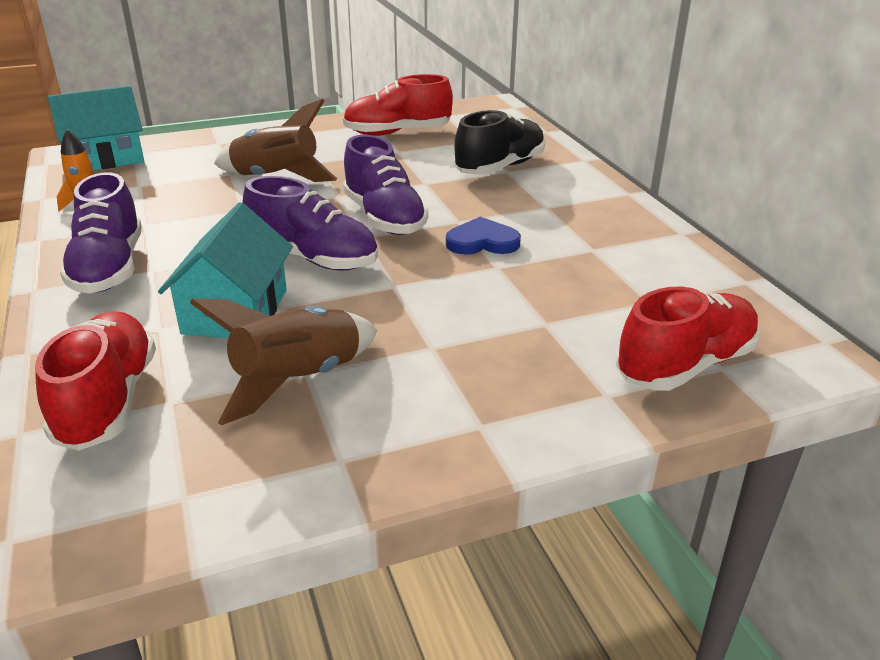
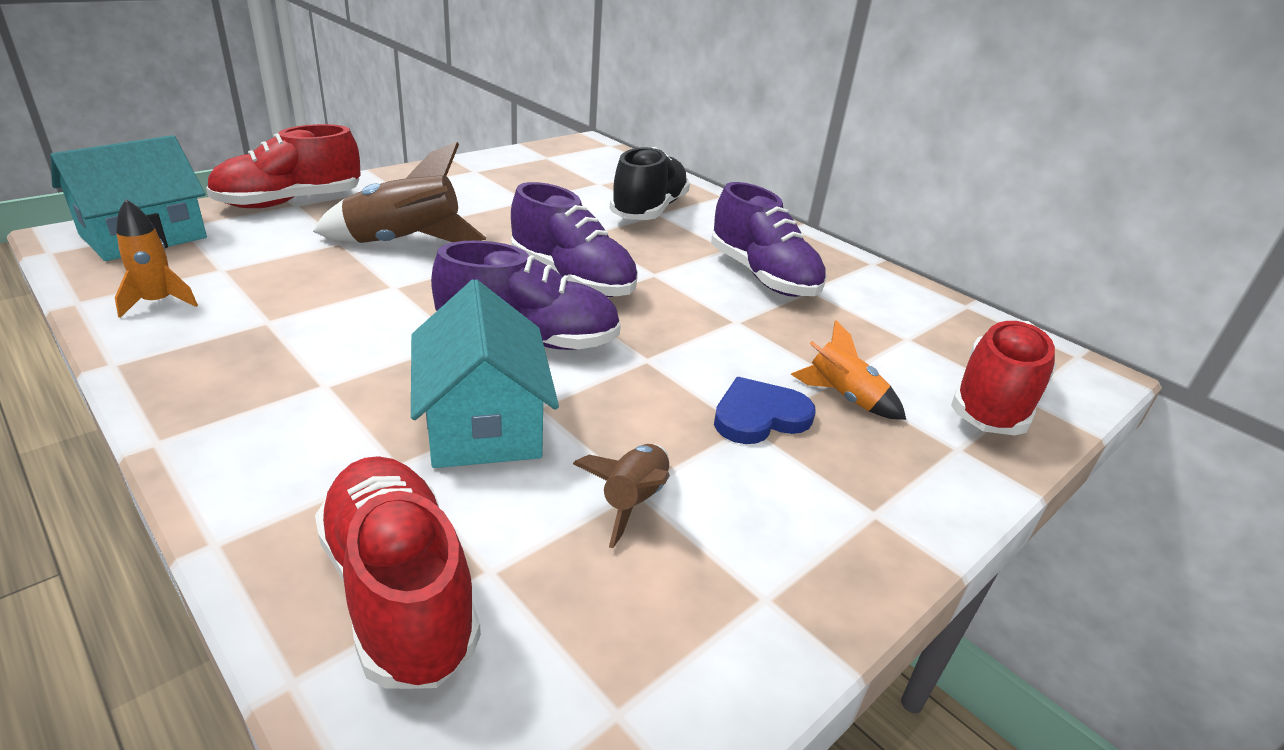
camera: 25 degrees left, 0 degrees up
(109, 268) = (259, 390): purple shoe -> purple shoe (762, 276)
(298, 380) = (632, 501): brown rocket -> brown rocket, size x0.57
(397, 133) = (509, 179): red shoe -> red shoe (290, 202)
(482, 242) = (698, 294): blue heart -> blue heart (759, 416)
(538, 339) = (843, 397): none -> orange rocket

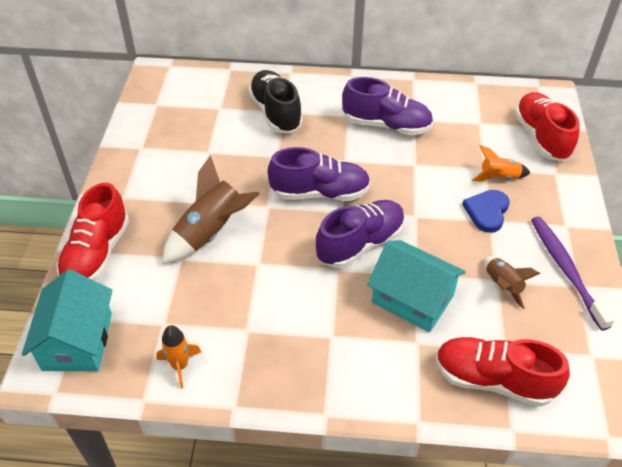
camera: 40 degrees left, 15 degrees up
(778, 562) = (566, 269): none -> purple toothbrush

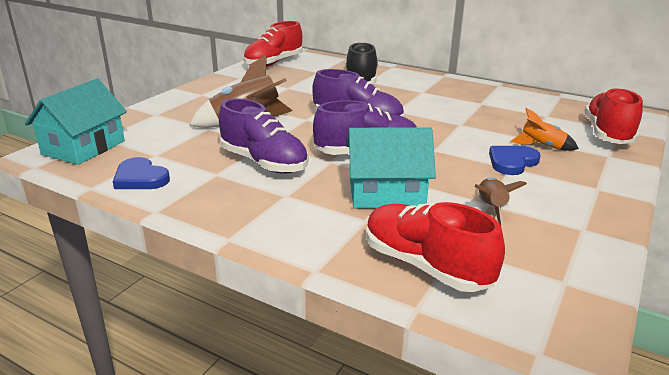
camera: 25 degrees right, 20 degrees down
(97, 254) = (150, 113): red shoe -> red shoe (274, 63)
(180, 366) = (140, 178): orange rocket -> blue heart
(386, 125) = (452, 101): purple shoe -> purple shoe (264, 163)
(412, 299) = (386, 193): turquoise house -> turquoise house turned 60 degrees counterclockwise
(566, 269) = (575, 215): purple toothbrush -> none

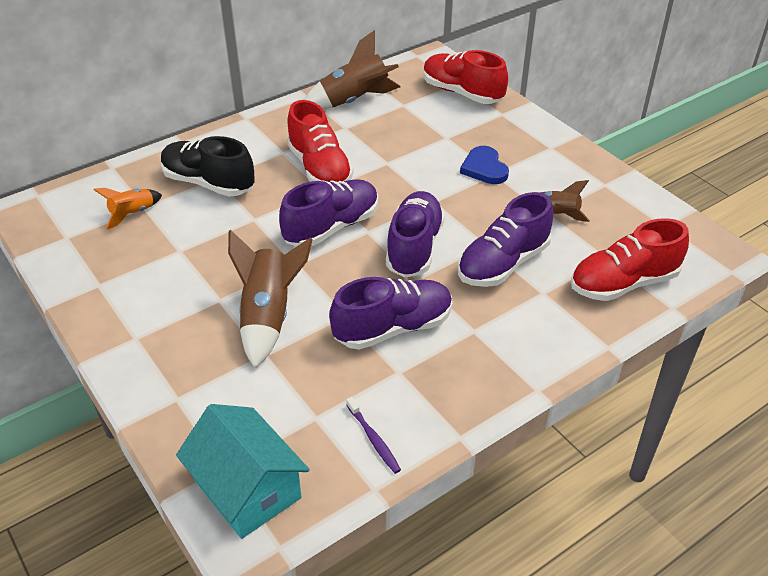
camera: 65 degrees left, 15 degrees up
(140, 178) = (373, 439): blue heart -> purple toothbrush
(274, 63) = (67, 237): red shoe -> red shoe (319, 168)
(386, 193) = (503, 264): turquoise house -> purple shoe
(520, 99) = (354, 101): none -> brown rocket
(541, 146) = (464, 138): orange rocket -> orange rocket (132, 214)

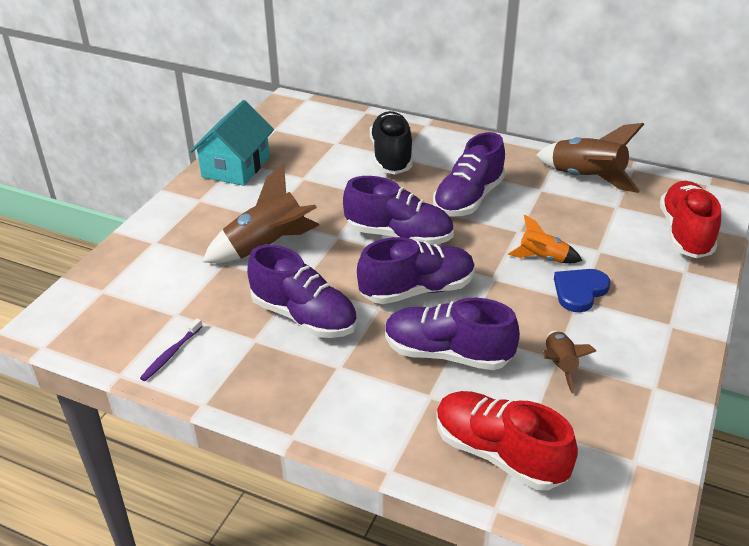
camera: 60 degrees right, 5 degrees down
(132, 214) = (324, 142): orange rocket -> orange rocket (542, 258)
(247, 489) = (88, 309): turquoise house -> turquoise house (236, 166)
(319, 168) = (468, 199): red shoe -> purple shoe

